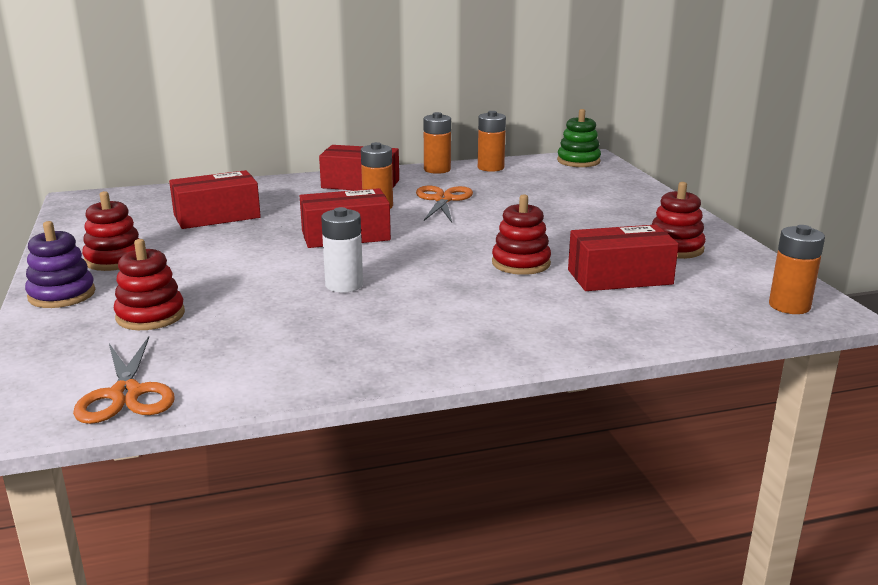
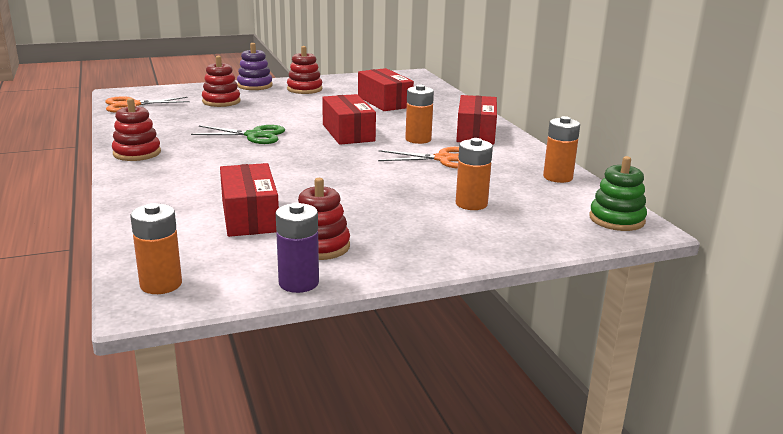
camera: 85 degrees right, 0 degrees up
(344, 285) = (254, 135): white battery -> green scissors
(437, 169) = (536, 157): orange battery -> orange battery (471, 204)
(521, 263) = (286, 183): red stacking toy -> red stacking toy (137, 153)
(748, 255) = (298, 283): none -> purple battery

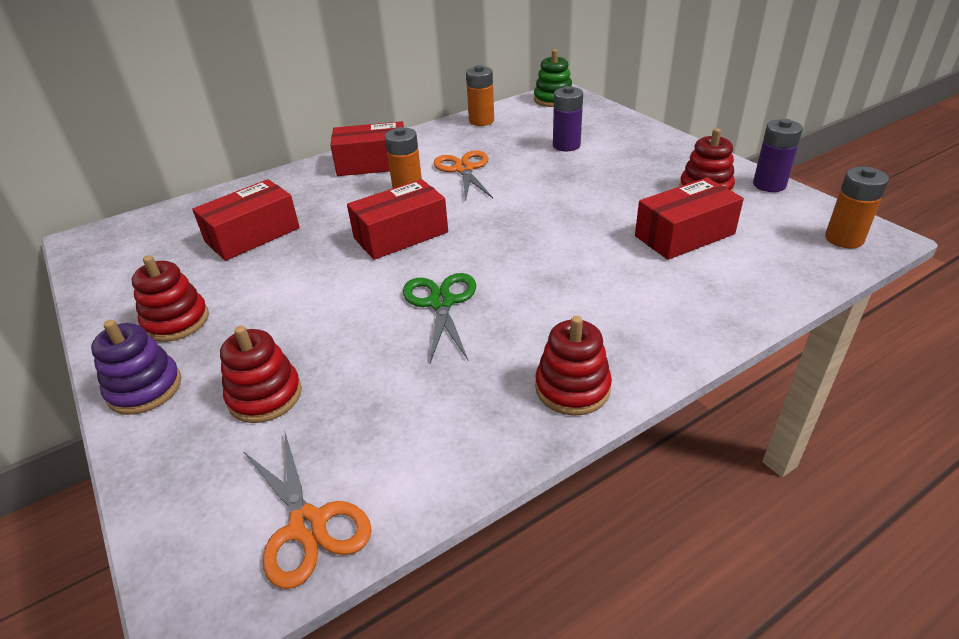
camera: 100 degrees left, 15 degrees up
(471, 204) = (566, 145): orange battery -> purple battery

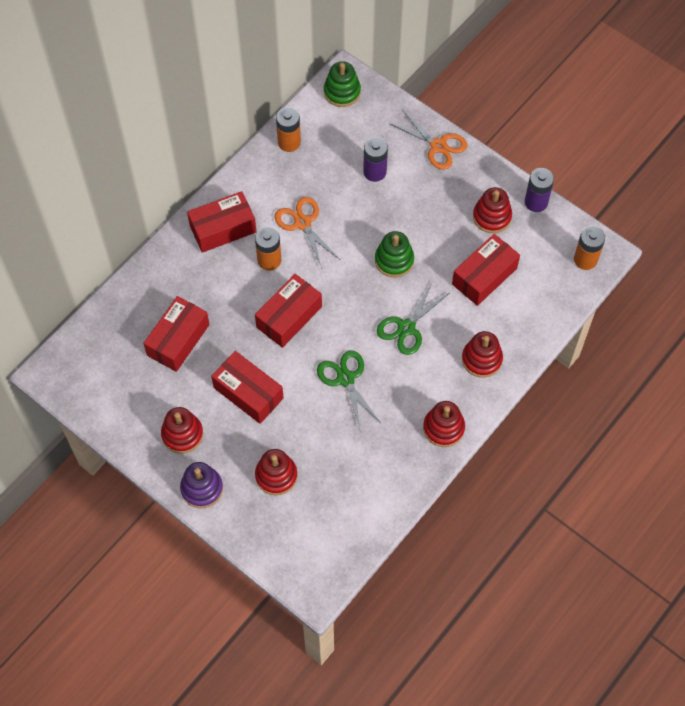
camera: 20 degrees left, 25 degrees up
(297, 295) = (248, 393): none -> red box
(307, 525) = (342, 542): orange scissors -> orange scissors (438, 146)
(554, 266) = (406, 328): none -> green scissors
(562, 207) = (394, 260): none -> green stacking toy
(662, 315) = (481, 359): none -> red stacking toy

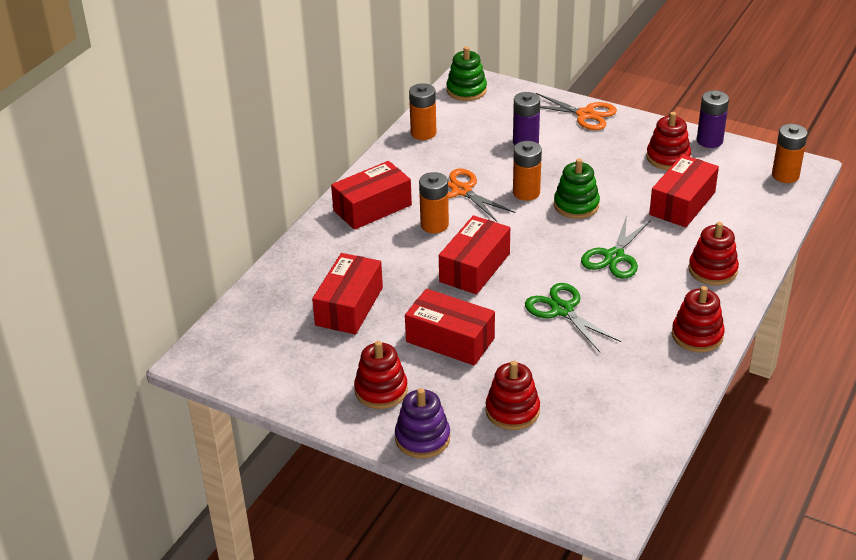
camera: 10 degrees left, 25 degrees down
(356, 236) = (526, 193): none -> orange battery

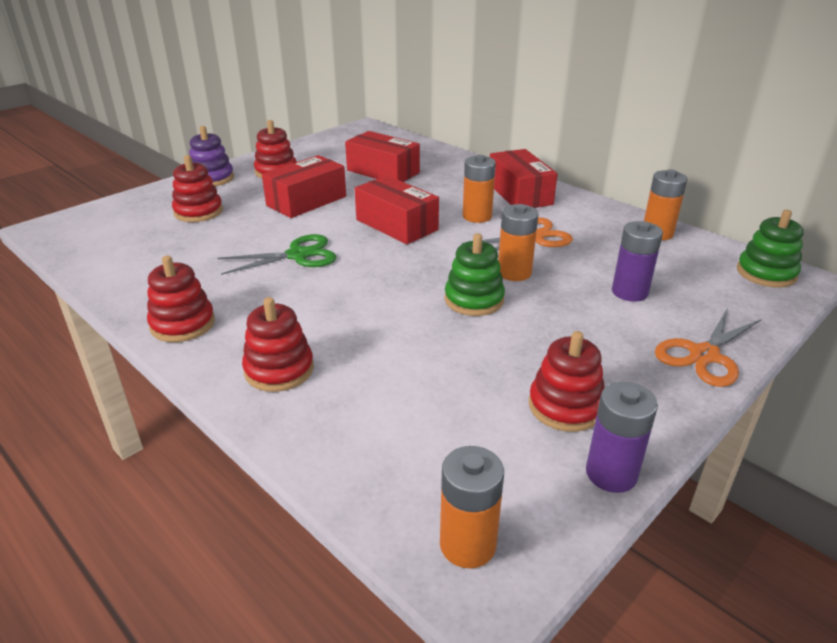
camera: 105 degrees right, 5 degrees down
(614, 257) = (358, 303): green scissors -> none
(682, 203) = (438, 386): red box -> none

